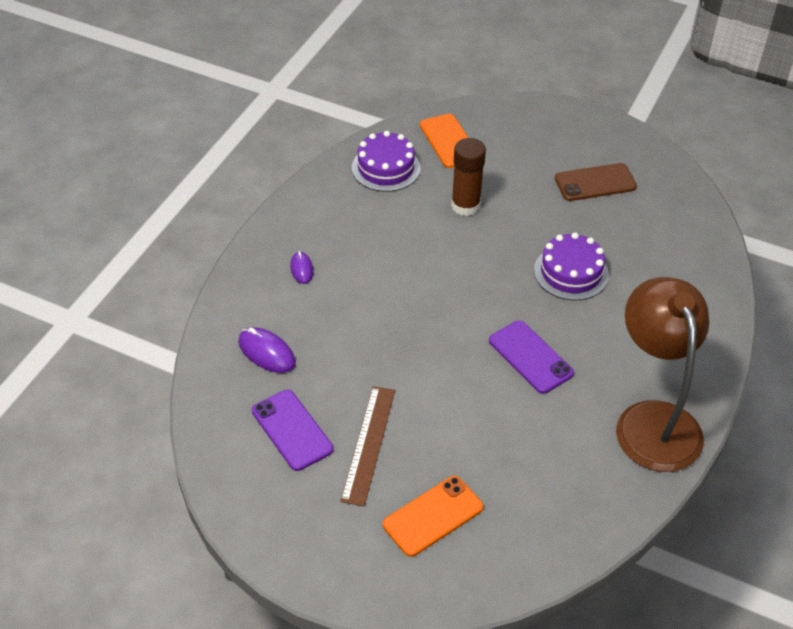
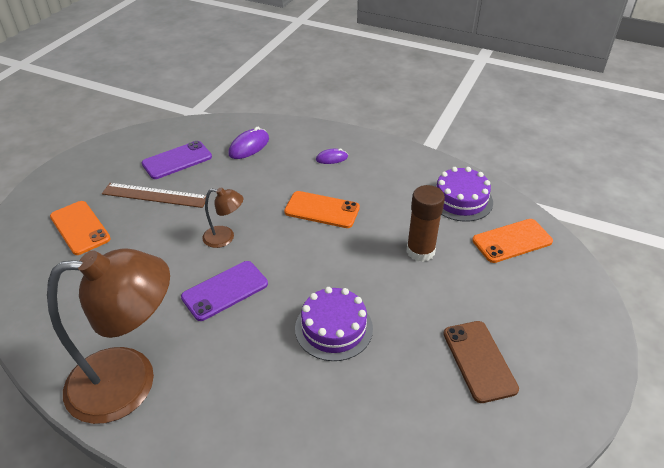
camera: 90 degrees right, 5 degrees down
(401, 279) = (322, 210): none -> orange phone
(449, 363) = (225, 238): none -> brown lamp

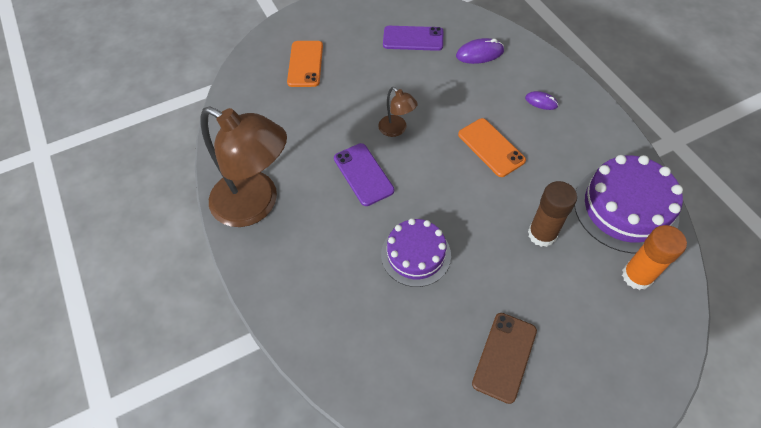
camera: 40 degrees right, 15 degrees up
(155, 195) = (374, 63): brown ruler -> none
(225, 290) = (363, 174): purple phone -> purple phone turned 60 degrees clockwise
(461, 200) = (625, 208): purple cake -> purple cake, size x1.51
(512, 241) = (637, 276): orange phone -> orange glue stick

